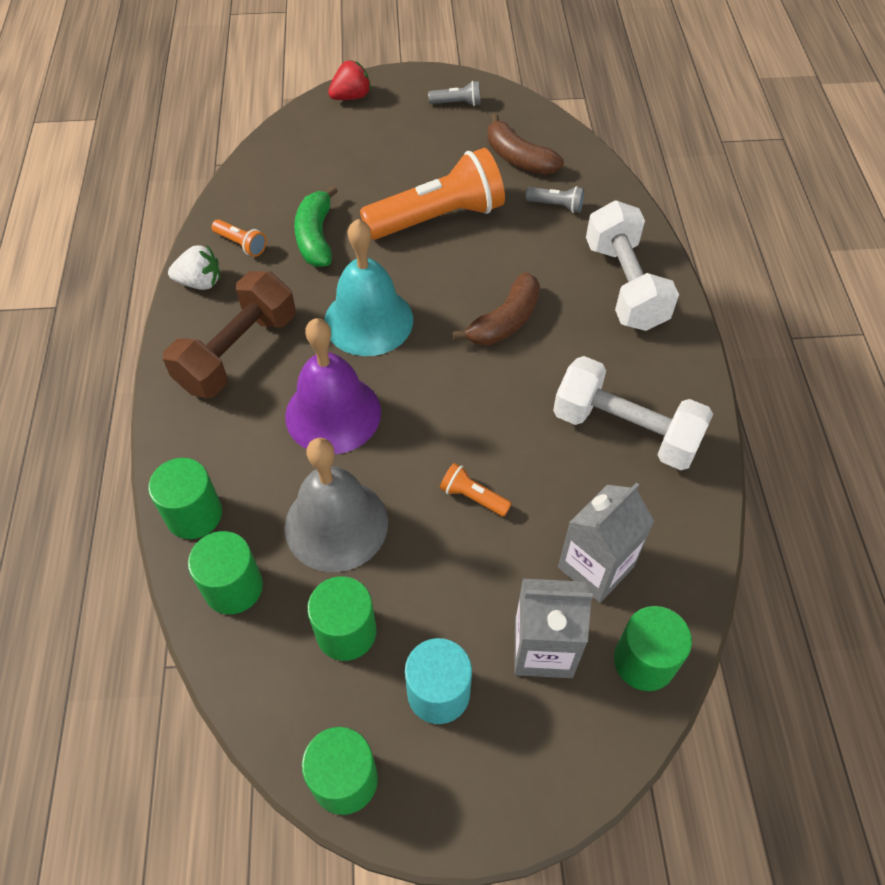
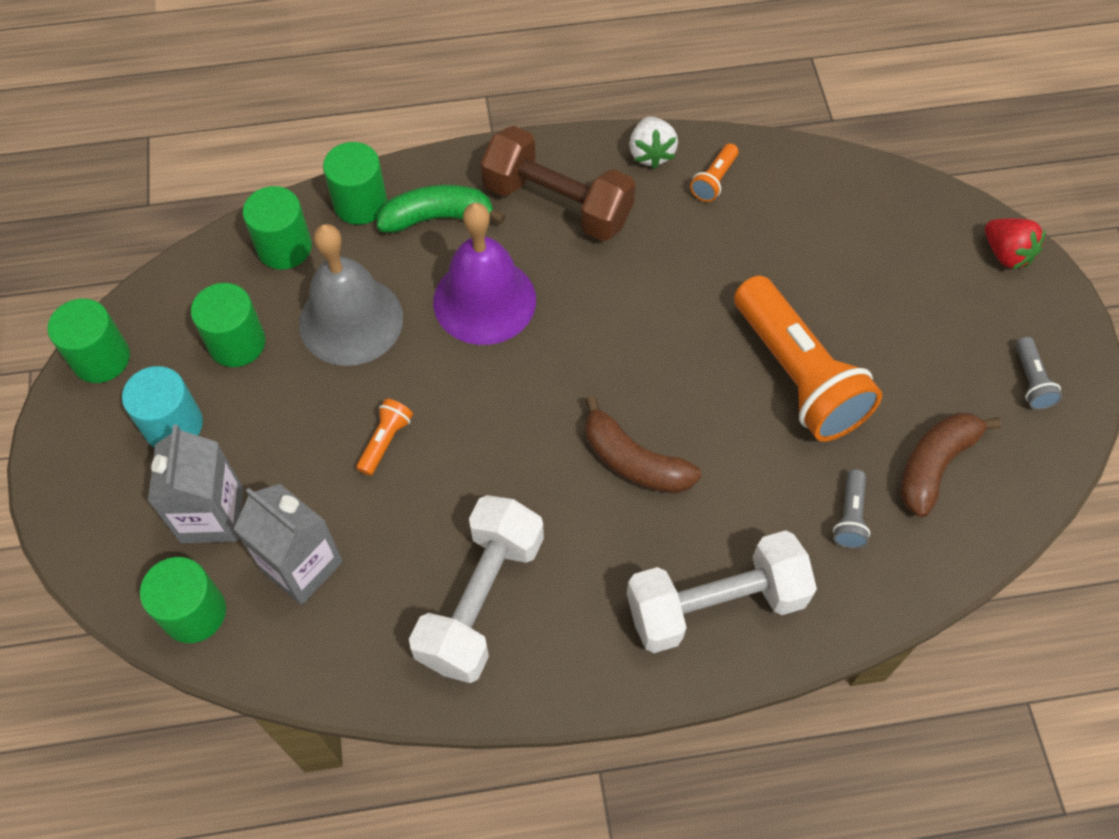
camera: 85 degrees right, 5 degrees up
(316, 237) = (739, 250): green banana -> green banana (437, 218)
(368, 320) = (617, 318): turquoise bell -> none

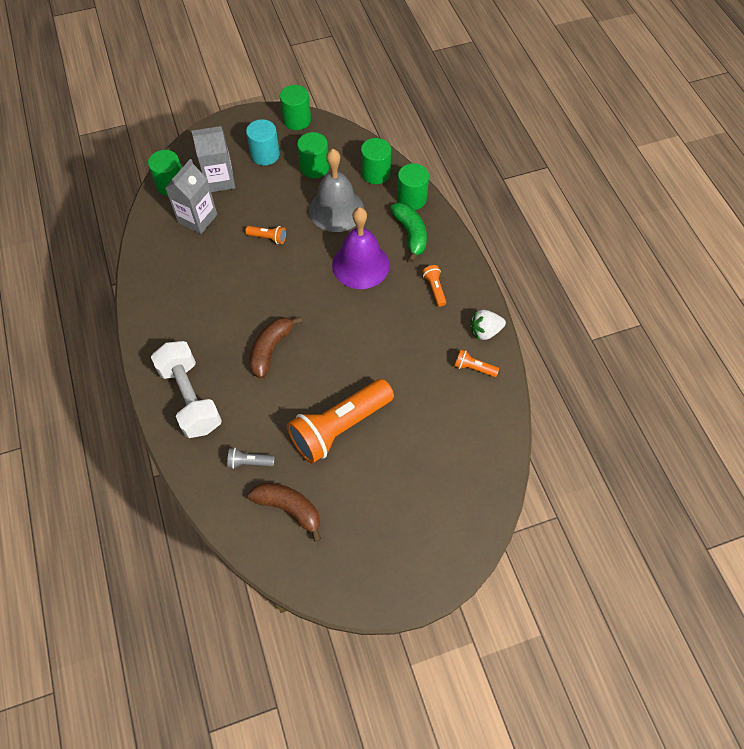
camera: 80 degrees right, 0 degrees up
(480, 600) = (185, 293): white dumbbell -> none
(557, 204) = (434, 289): brown dumbbell -> orange flashlight
(1006, 254) = (458, 550): red strawberry -> none
(1031, 381) = (359, 567): grey flashlight -> none

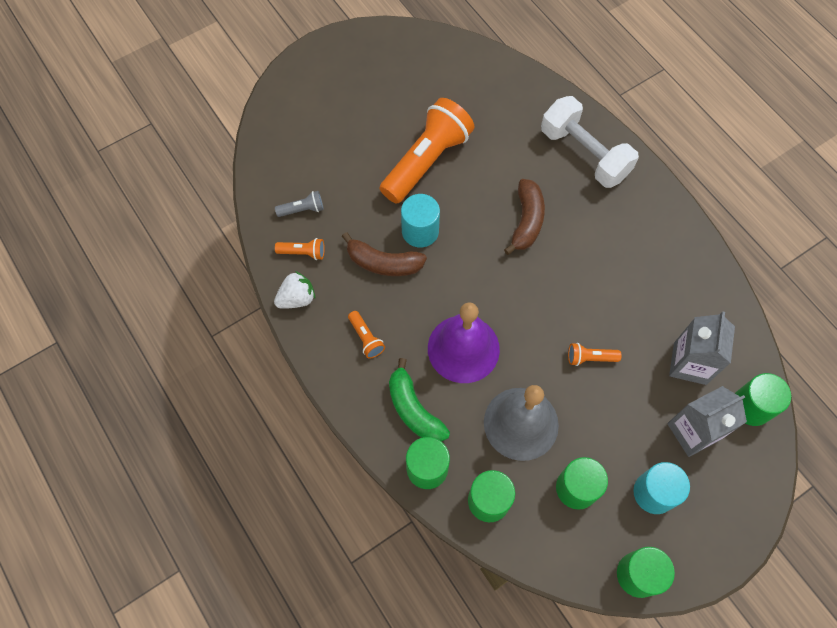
camera: 165 degrees right, 5 degrees up
(249, 462) = (500, 112): grey flashlight -> grey flashlight (302, 209)
(289, 508) = (448, 84): brown banana -> brown banana (383, 263)
(366, 362) = (420, 231): none -> turquoise cylinder

